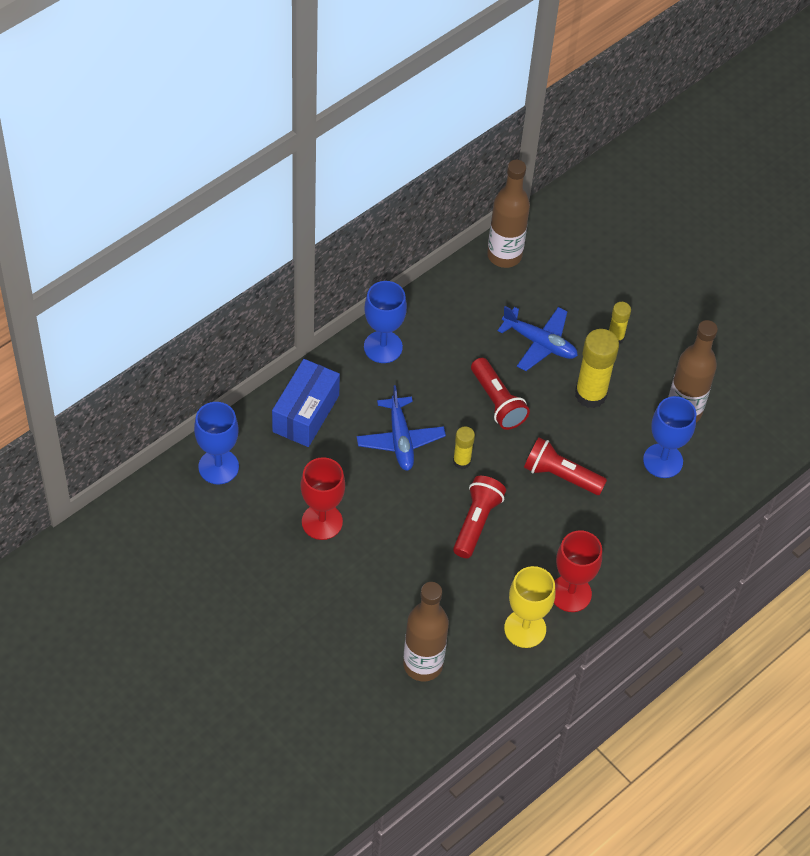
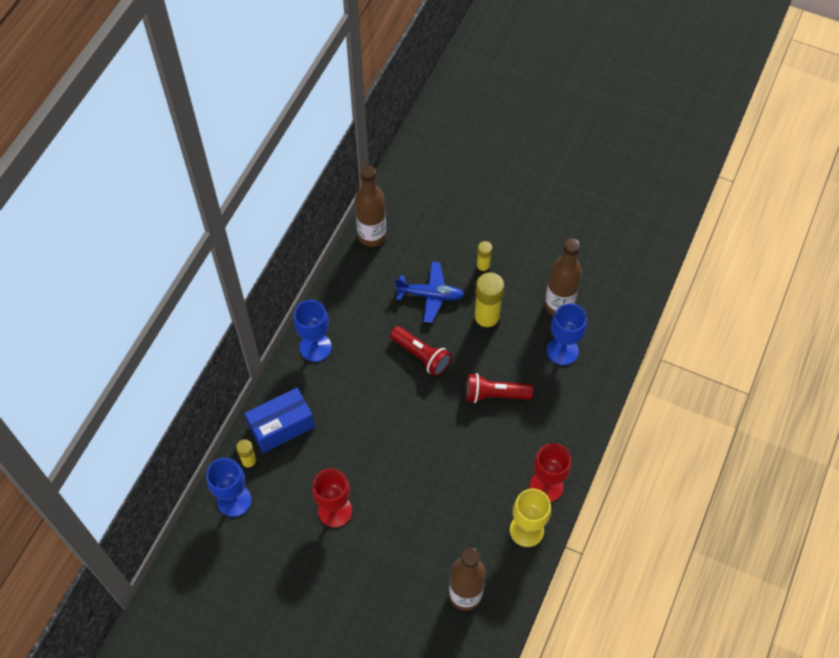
camera: 20 degrees left, 5 degrees up
(305, 413) = (281, 426): blue box -> blue box turned 60 degrees clockwise
(400, 439) = (363, 417): blue plane -> none
(461, 461) = (417, 415): yellow glue stick -> yellow glue stick (249, 462)
(476, 522) = (451, 460): red flashlight -> none

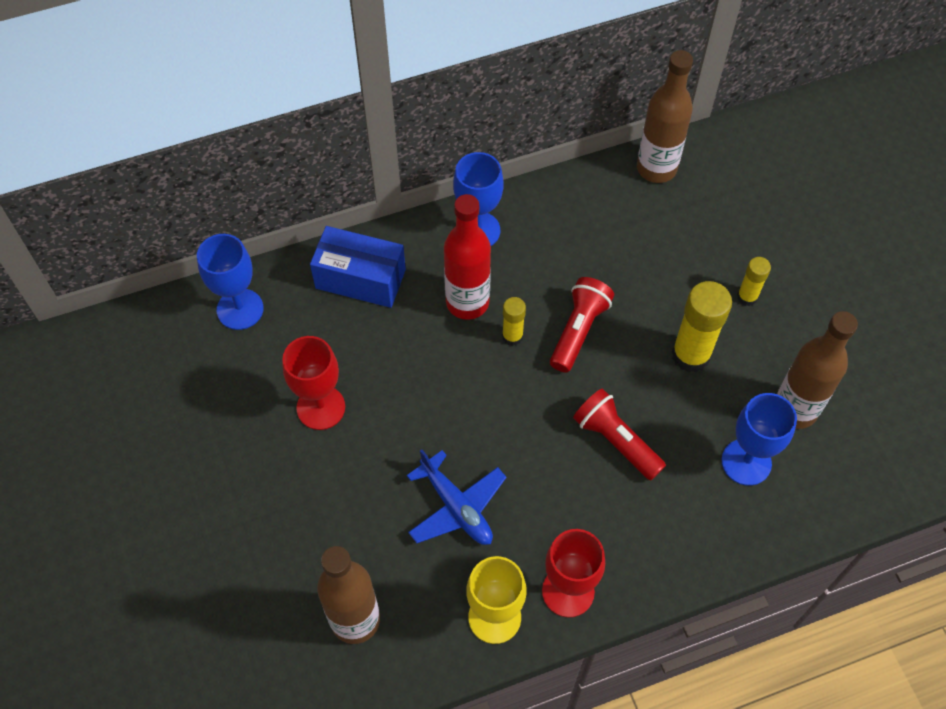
camera: 45 degrees right, 0 degrees up
(249, 462) = (293, 286): yellow glue stick -> yellow glue stick (512, 336)
(351, 390) = (467, 302): none -> red bottle
(421, 355) = (578, 331): red flashlight -> red flashlight turned 150 degrees counterclockwise
(430, 295) = (655, 277): blue plane -> blue plane (456, 507)

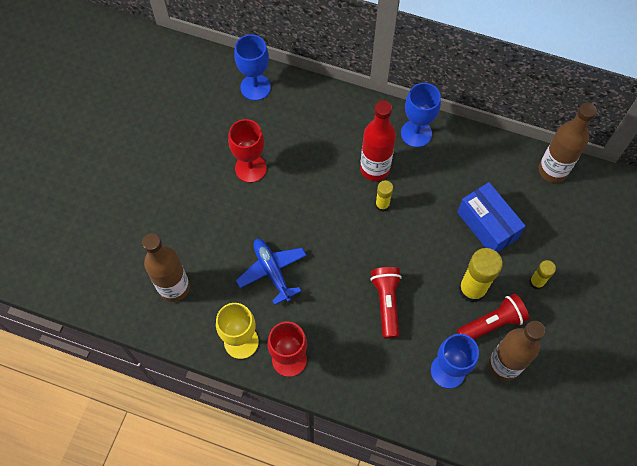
camera: 40 degrees right, 5 degrees up
(360, 279) = (330, 115): blue box -> blue box (487, 225)
(456, 507) = (272, 271): blue plane -> blue plane turned 150 degrees clockwise
(578, 331) = (421, 229): red flashlight -> red flashlight (492, 323)

